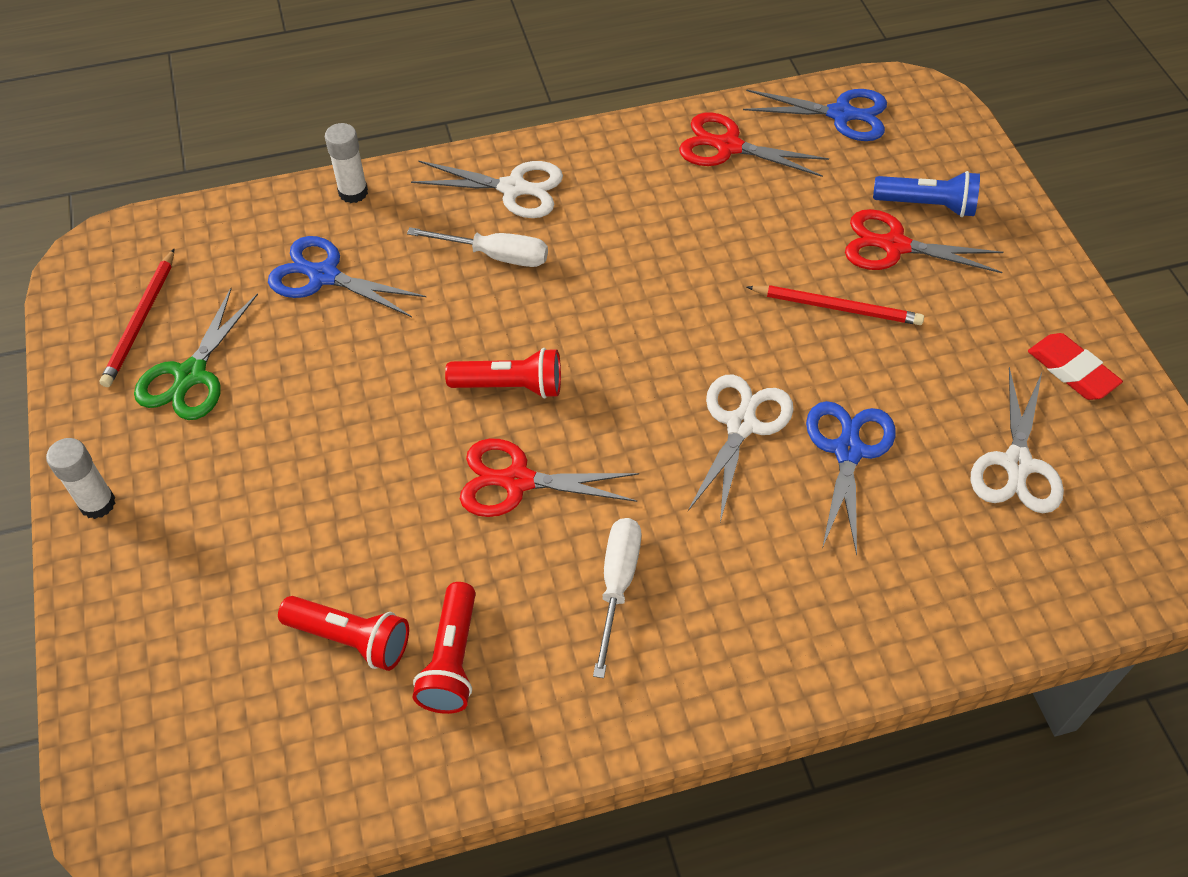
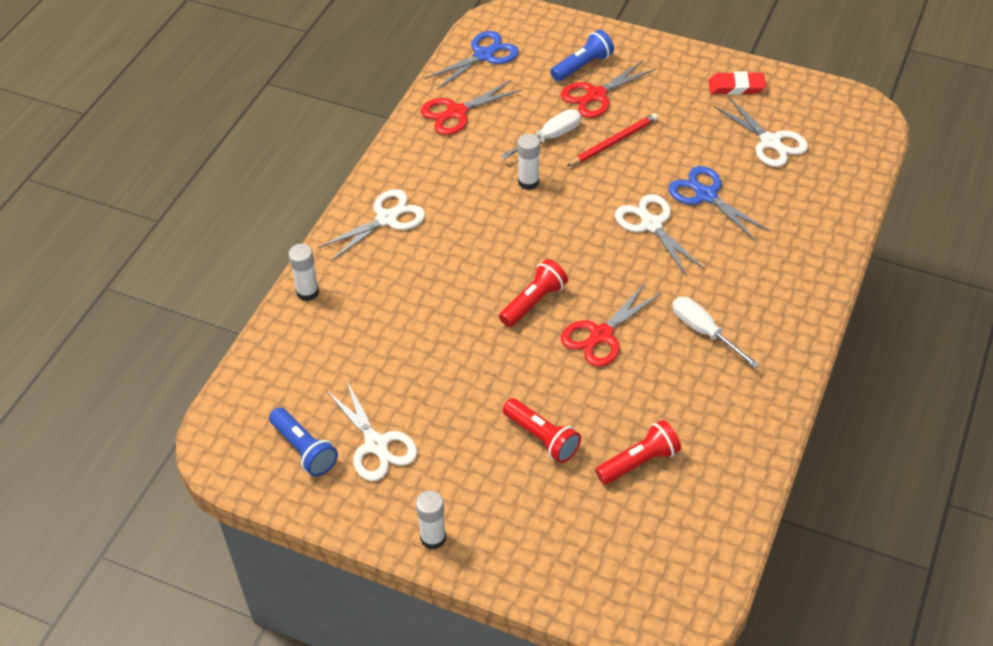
camera: 50 degrees left, 5 degrees down
(141, 321) = (304, 449): red pencil -> blue flashlight
(191, 375) = (376, 444): green scissors -> white scissors
(324, 276) = (363, 341): blue scissors -> none
(451, 660) = (690, 425): red flashlight -> red flashlight (542, 438)
(495, 256) = (431, 255): white screwdriver -> white screwdriver (550, 137)
(689, 270) = (528, 182): none -> white glue stick

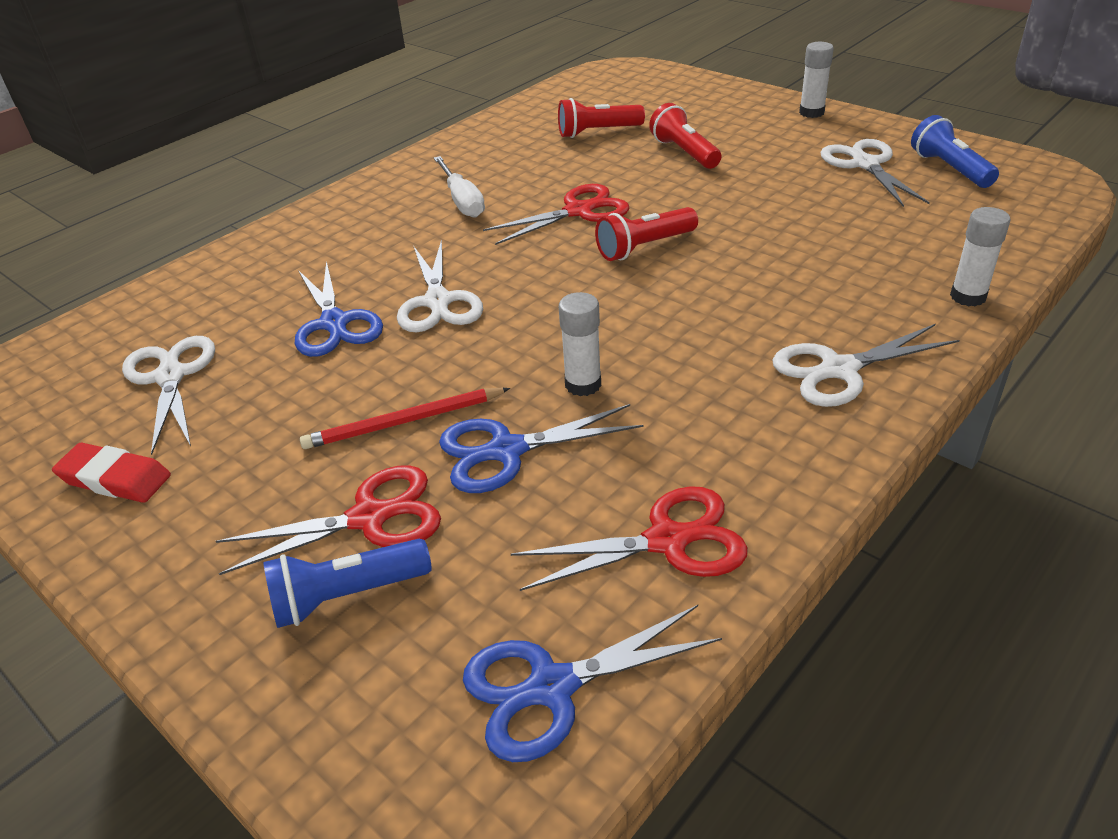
camera: 160 degrees left, 10 degrees down
(550, 137) = (507, 451): white screwdriver -> blue scissors

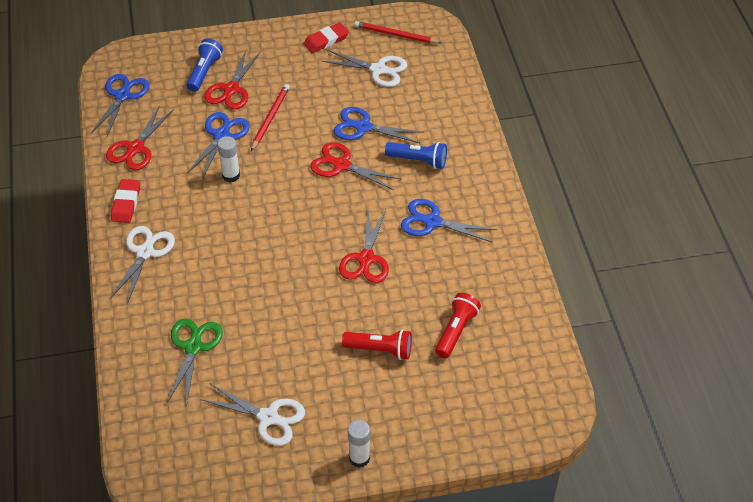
camera: 125 degrees right, 10 degrees up
(49, 406) = (395, 35): none -> red pencil
(438, 301) = (342, 165): white scissors -> red scissors
(462, 201) = (432, 222): white screwdriver -> blue scissors
(644, 247) = (301, 259): red flashlight -> none
(793, 456) = (126, 203): none -> red eraser
(886, 245) = (193, 347): none -> green scissors
(949, 169) = (218, 450): blue flashlight -> blue flashlight (418, 160)
(968, 297) = (127, 336): white glue stick -> none

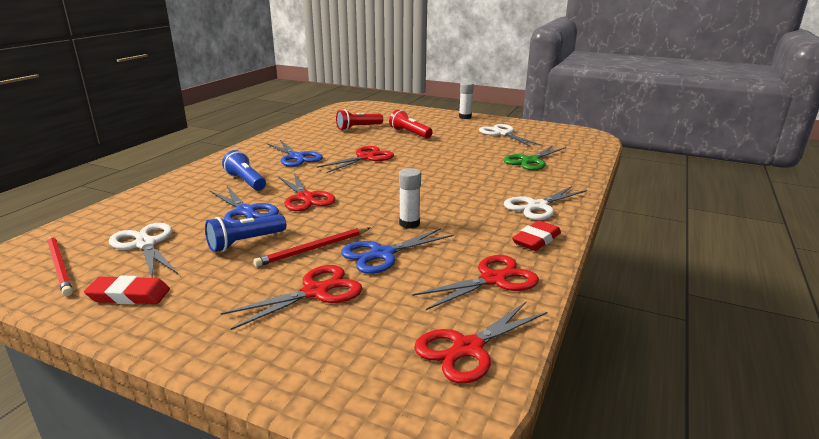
camera: 145 degrees left, 25 degrees down
(122, 96) = (468, 348): blue scissors -> red scissors
(204, 72) = (321, 328): blue flashlight -> blue flashlight (245, 242)

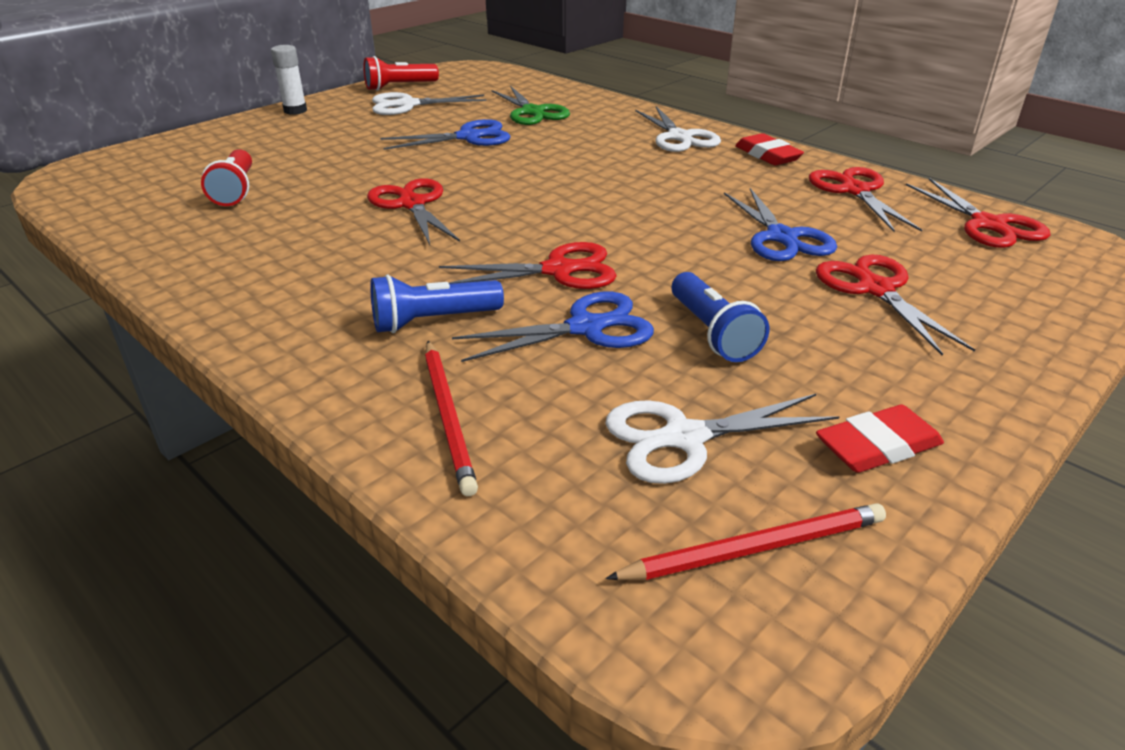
camera: 70 degrees left, 10 degrees up
(129, 295) = (877, 446): red eraser -> red eraser turned 45 degrees clockwise
(296, 157) = (342, 262): blue scissors -> blue scissors (468, 137)
(313, 249) = (752, 280): red pencil -> red pencil (448, 417)
(409, 223) = (696, 209): white glue stick -> none
(410, 133) = (327, 157): red flashlight -> red flashlight (399, 87)

